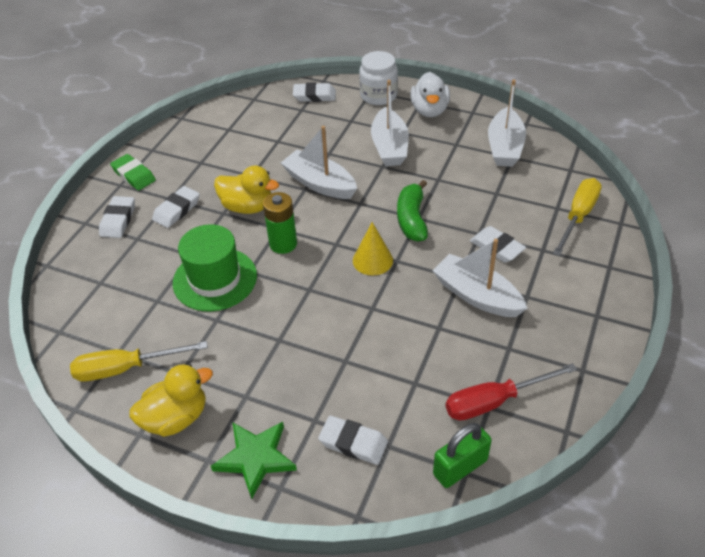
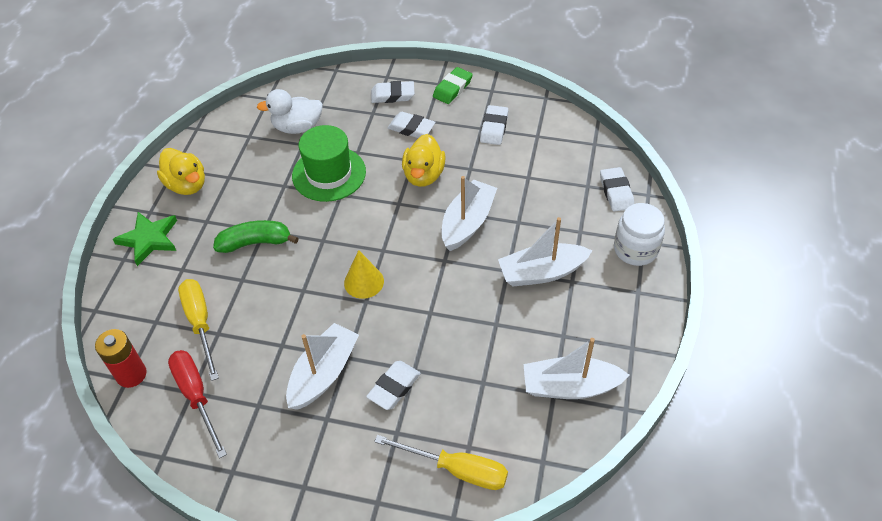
camera: 80 degrees right, 5 degrees up
(126, 368) = (233, 145): yellow screwdriver -> yellow screwdriver (200, 323)
(283, 244) = (377, 211): green battery -> none
(353, 443) = (159, 298): white eraser -> white eraser (494, 128)
(412, 219) = (427, 307): green banana -> green banana (255, 242)
(429, 110) = (622, 303): white duck -> white duck (297, 127)
(460, 467) = (131, 374): green padlock -> red battery

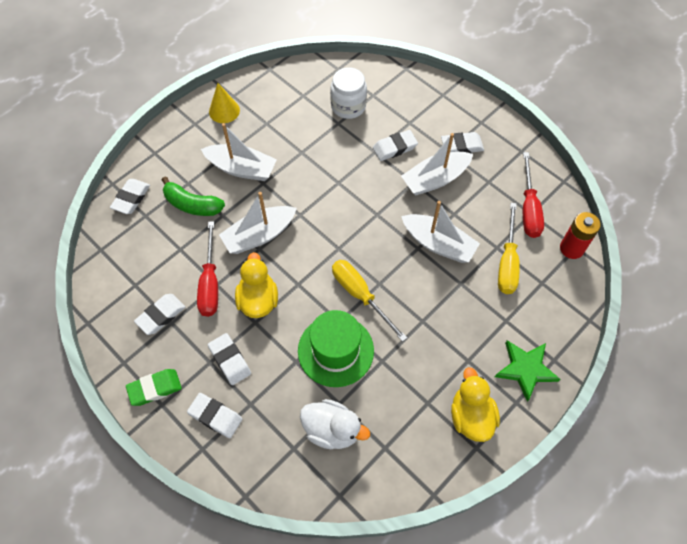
camera: 150 degrees left, 10 degrees up
(255, 242) = (435, 312): green banana -> green banana (192, 205)
(313, 435) = (461, 146): none -> white eraser
(364, 282) = (369, 230): yellow cone -> yellow cone (224, 111)
(424, 175) = (258, 300): yellow duck -> yellow duck turned 45 degrees counterclockwise
(457, 469) = (388, 88): yellow screwdriver -> yellow screwdriver (360, 295)
(476, 167) = (210, 283): none -> red screwdriver
(570, 386) = (289, 95): white boat -> white boat (438, 244)
(635, 249) = (165, 150): white jar -> white jar (348, 106)

